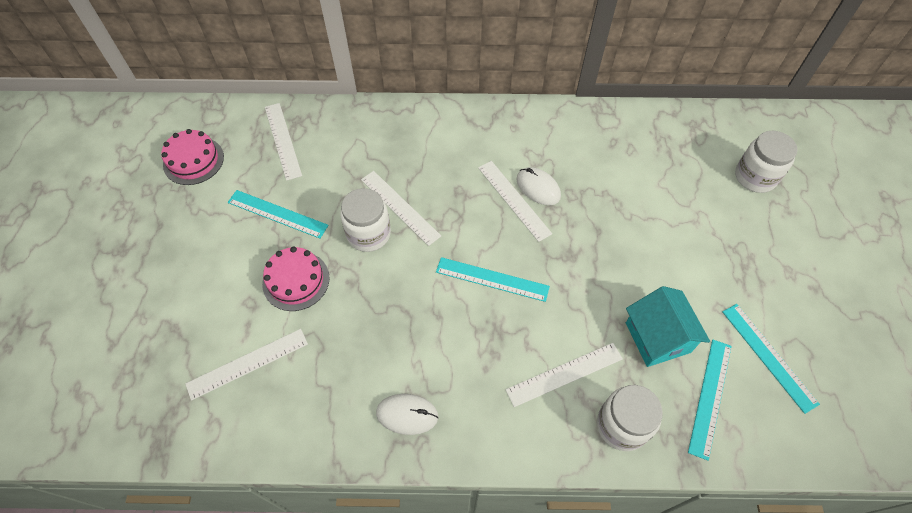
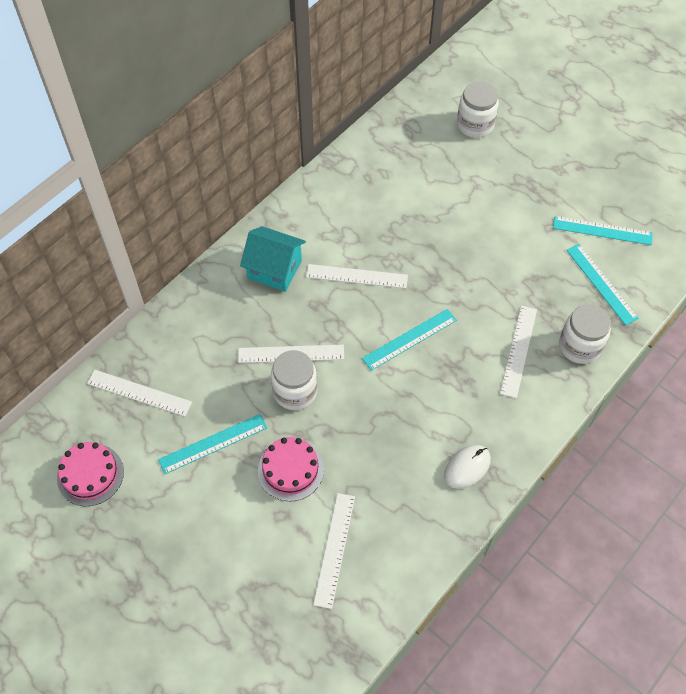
camera: 50 degrees left, 0 degrees up
(538, 188) = (361, 253): white mouse -> none
(657, 337) = (539, 278): turquoise house -> turquoise house (275, 269)

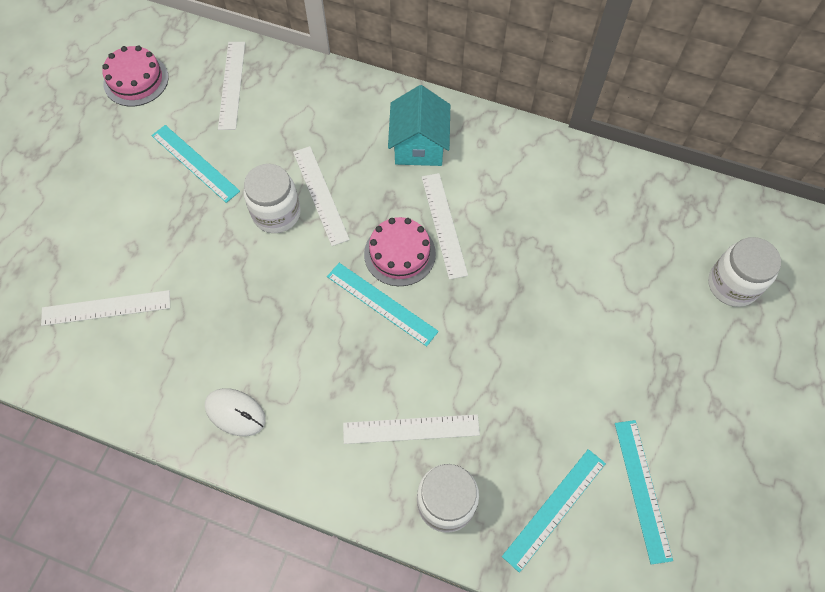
camera: 70 degrees right, 5 degrees up
(290, 470) = (185, 239): pink cake -> pink cake (399, 253)

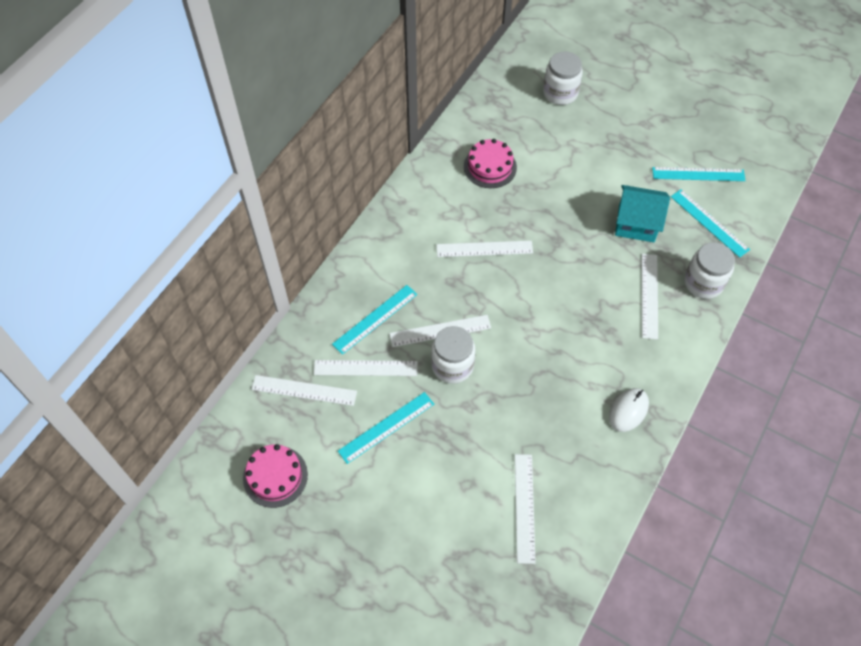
camera: 80 degrees left, 5 degrees down
(264, 132) = (365, 368): none -> white ruler
(381, 303) = (547, 300): turquoise ruler -> turquoise ruler (375, 319)
(399, 253) = (505, 282): pink cake -> pink cake (490, 167)
(419, 145) = (406, 254): turquoise house -> turquoise house (636, 223)

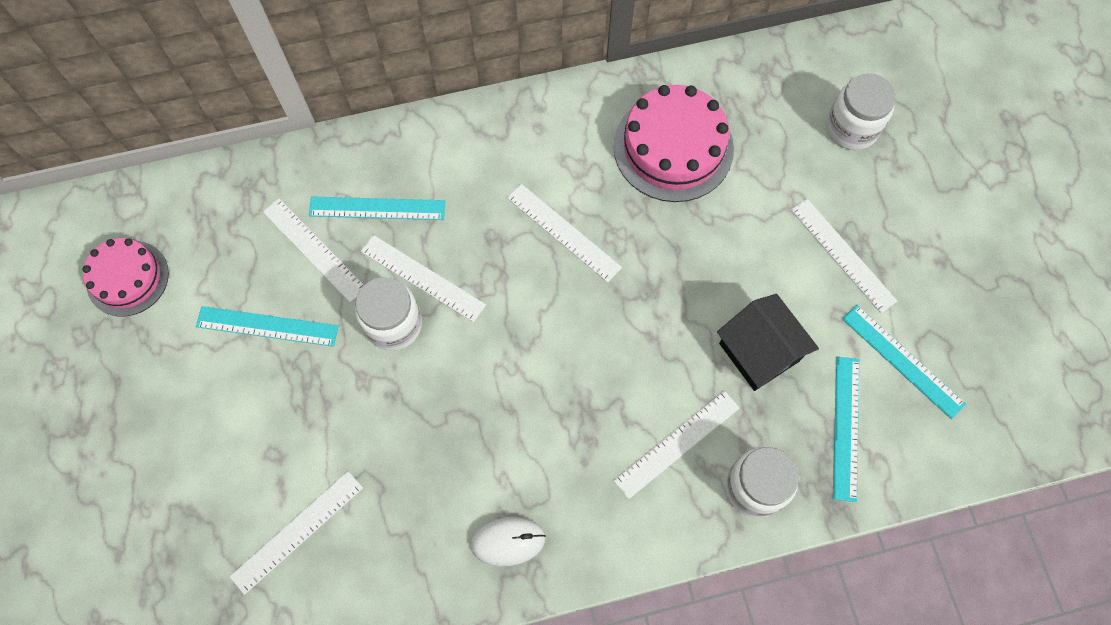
camera: 45 degrees right, 10 degrees up
(304, 390) = (238, 219): white ruler -> white ruler (842, 254)
(490, 167) = (673, 147): pink cake -> pink cake, size x1.56
(636, 223) = (759, 352): turquoise house -> black house

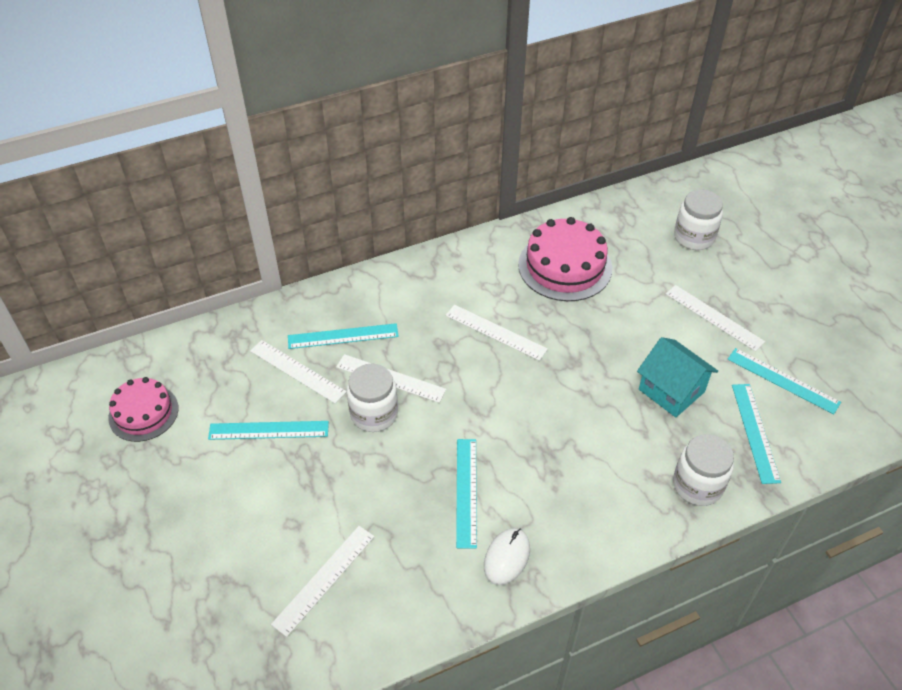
camera: 10 degrees left, 20 degrees down
(480, 448) = (466, 491): none -> turquoise ruler
(508, 541) = (507, 557): white mouse -> white mouse turned 45 degrees counterclockwise
(677, 444) = (626, 464): white ruler -> none
(759, 352) = (671, 390): black house -> turquoise house

